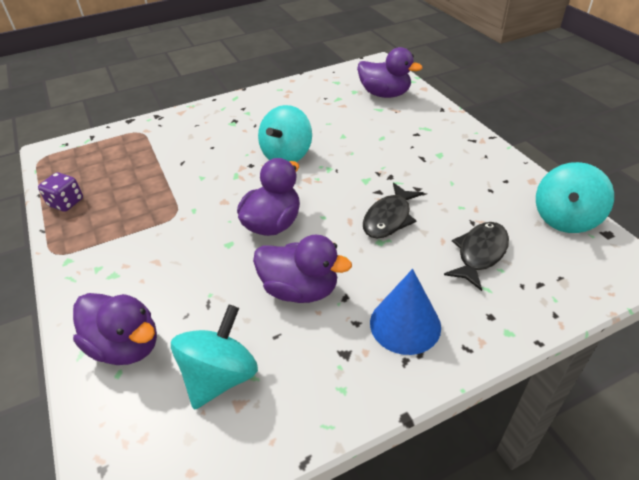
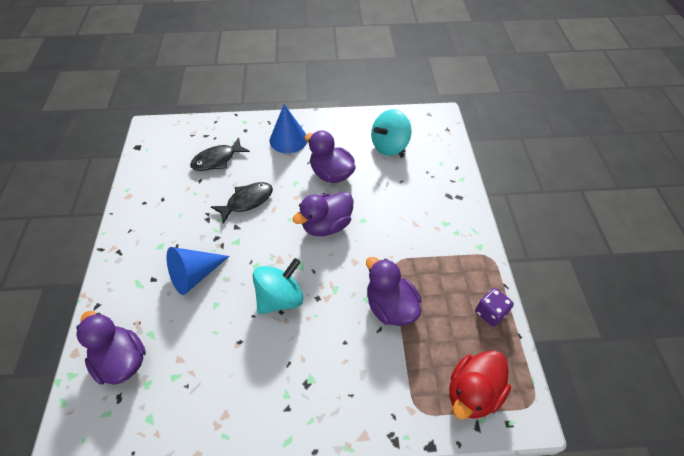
camera: 160 degrees left, 10 degrees up
(93, 150) = (472, 392): none -> red duck
(126, 346) = (437, 175): purple duck -> purple duck (390, 306)
(381, 146) = (195, 275): none -> blue cone
(565, 219) = (146, 163): turquoise spinning top -> none

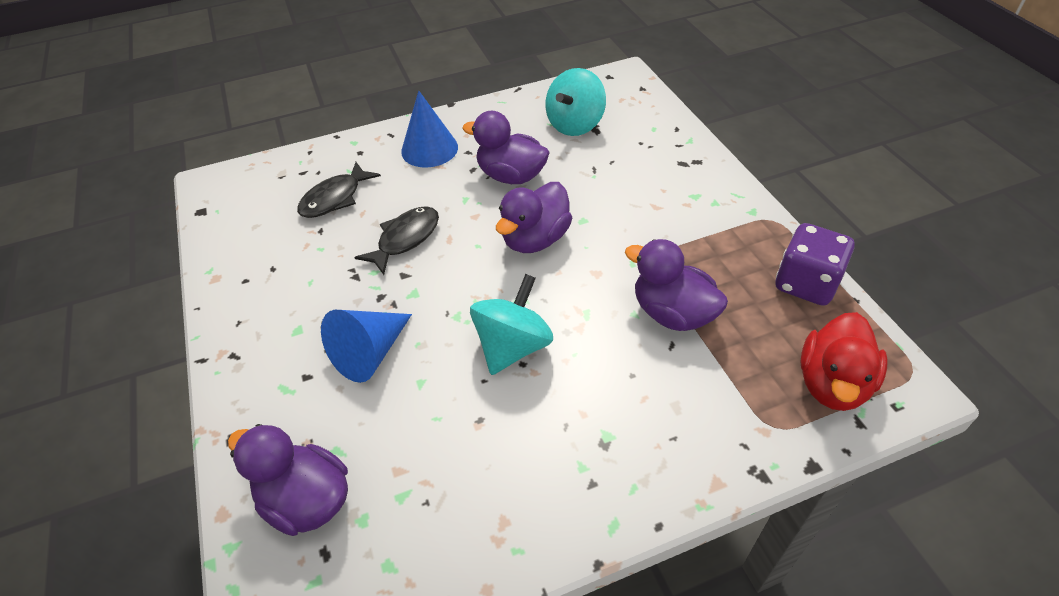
camera: 15 degrees left, 5 degrees down
(490, 313) = (806, 283): purple dice -> purple dice, size x1.53

